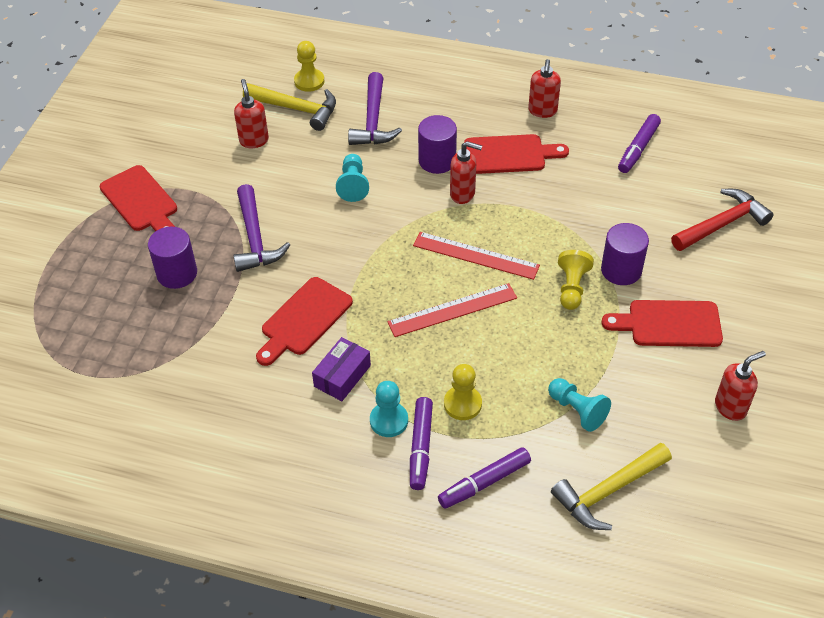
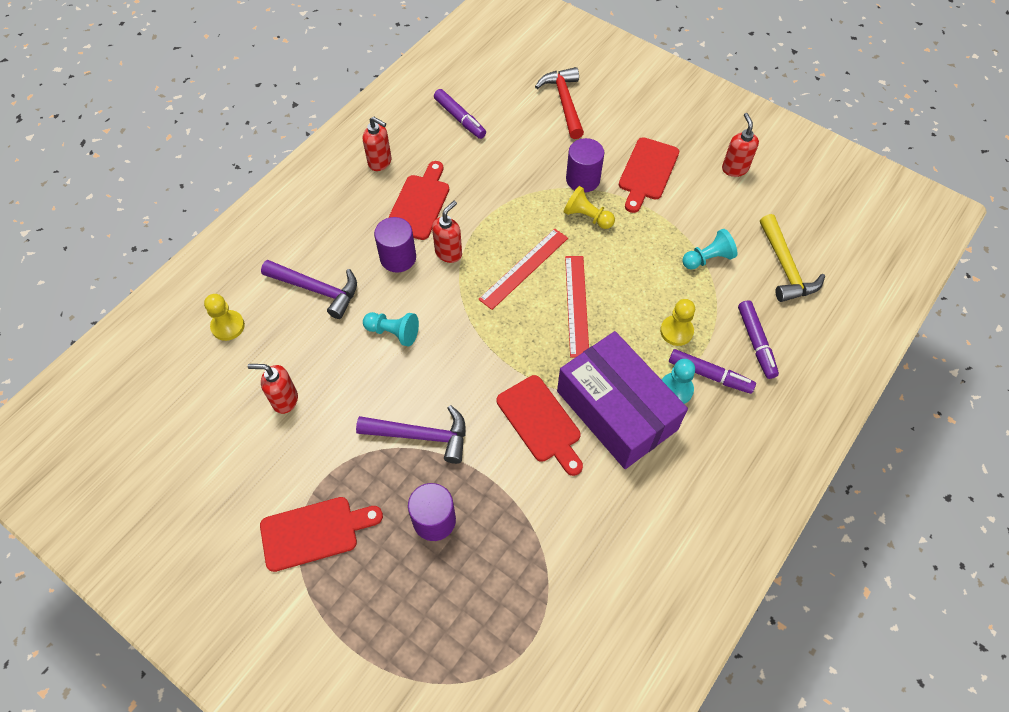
camera: 70 degrees left, 10 degrees up
(297, 109) = (262, 349): yellow hammer -> none
(342, 376) = (616, 410): purple box -> purple box, size x2.22

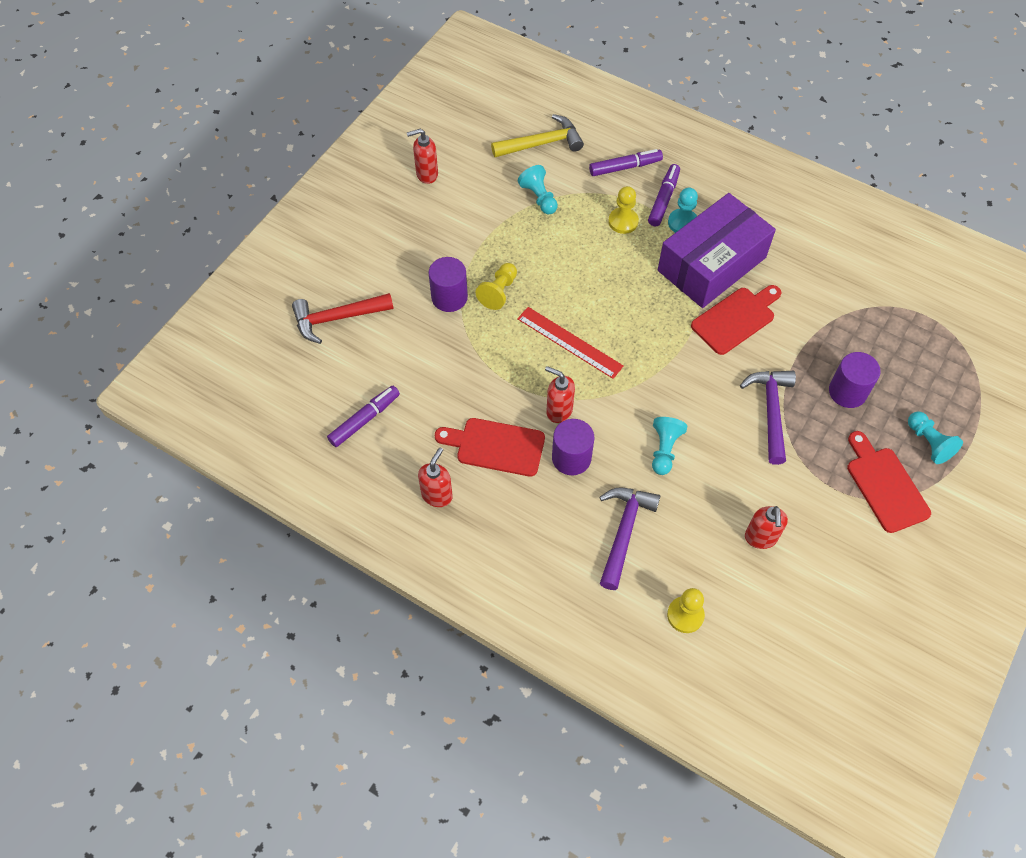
camera: 95 degrees left, 0 degrees up
(356, 595) = (928, 443): none -> turquoise pawn
(576, 305) = (607, 297): red ruler -> none
(647, 172) = (435, 243): red cutting board -> none

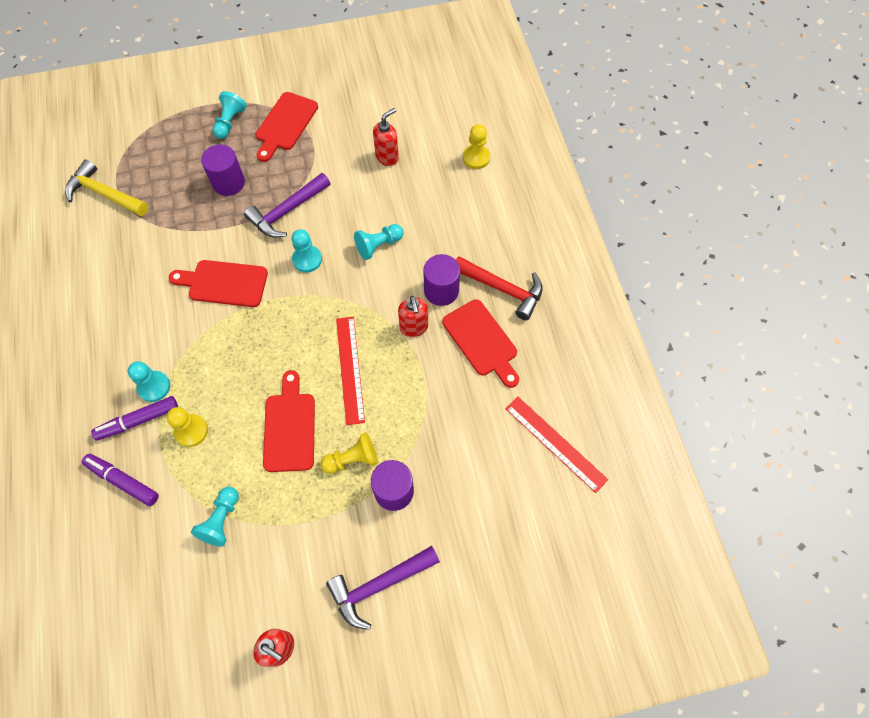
camera: 135 degrees left, 5 degrees up
(337, 318) = (500, 558): red hammer -> red hammer (503, 289)
(365, 419) = (555, 443): purple marker -> red ruler
(437, 495) = (553, 343): red soap dispenser -> none
(542, 143) = (149, 579): yellow hammer -> yellow hammer (104, 194)
(563, 275) = (290, 427): none -> red cutting board
(624, 531) = (459, 223): purple hammer -> purple hammer (378, 585)
(702, 389) = (307, 259): none -> turquoise pawn
(712, 264) = (182, 335): purple box -> none

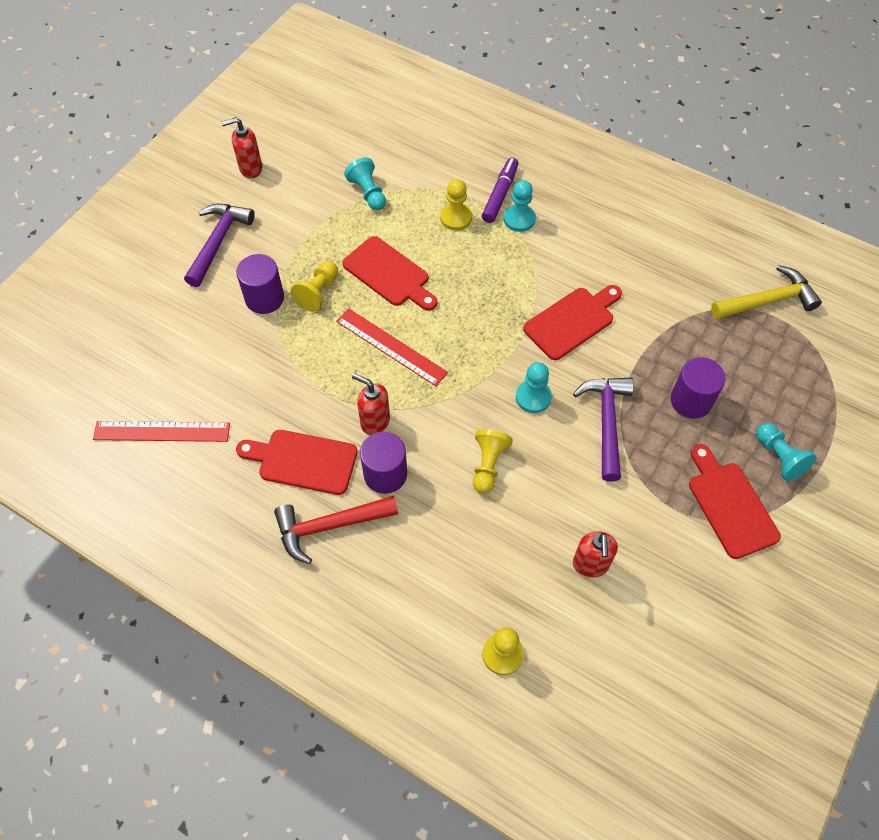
camera: 135 degrees right, 5 degrees down
(123, 481) = (461, 161): purple marker -> none
(378, 245) = (488, 465): turquoise pawn -> yellow pawn

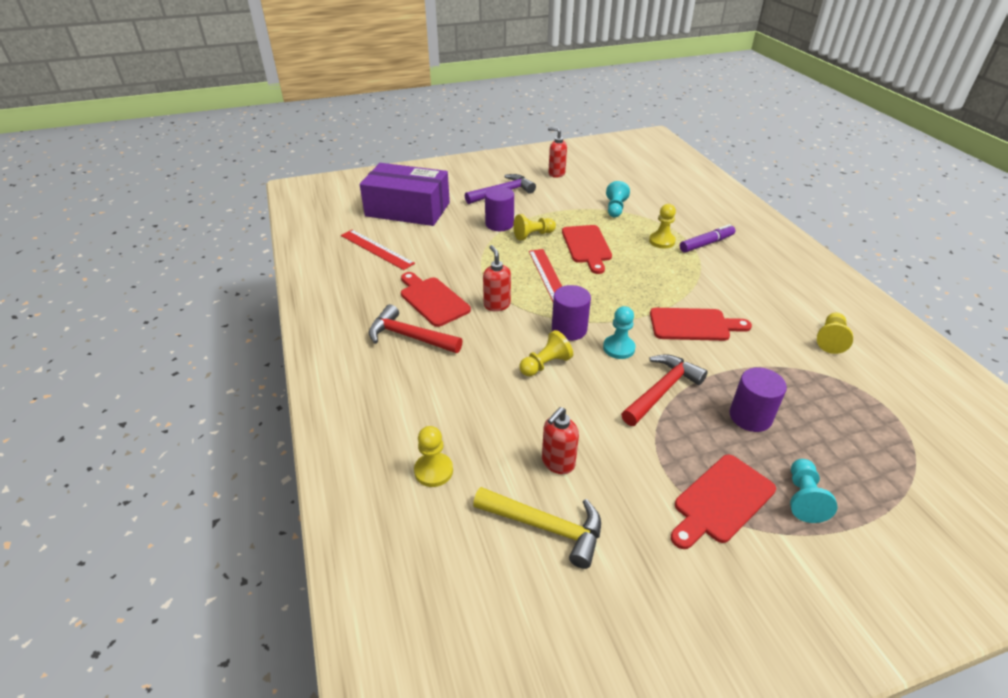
camera: 40 degrees right, 20 degrees down
(130, 342) = (407, 209): none -> purple box
(385, 474) = (473, 332): purple cylinder -> purple cylinder (569, 329)
(519, 219) = (708, 260): turquoise pawn -> none
(606, 422) = (662, 390): purple hammer -> red hammer
(689, 263) = (830, 340): none -> yellow pawn
(730, 505) = (721, 501): red cutting board -> red cutting board turned 150 degrees counterclockwise
(768, 301) = (889, 395): yellow hammer -> yellow hammer (546, 527)

